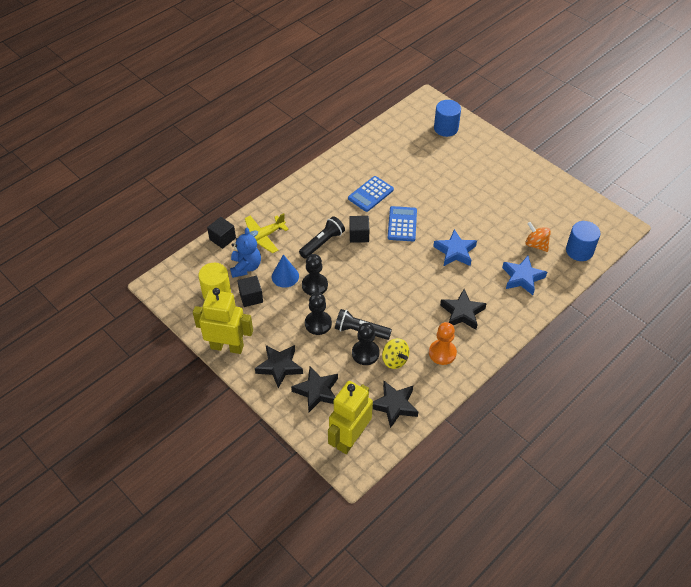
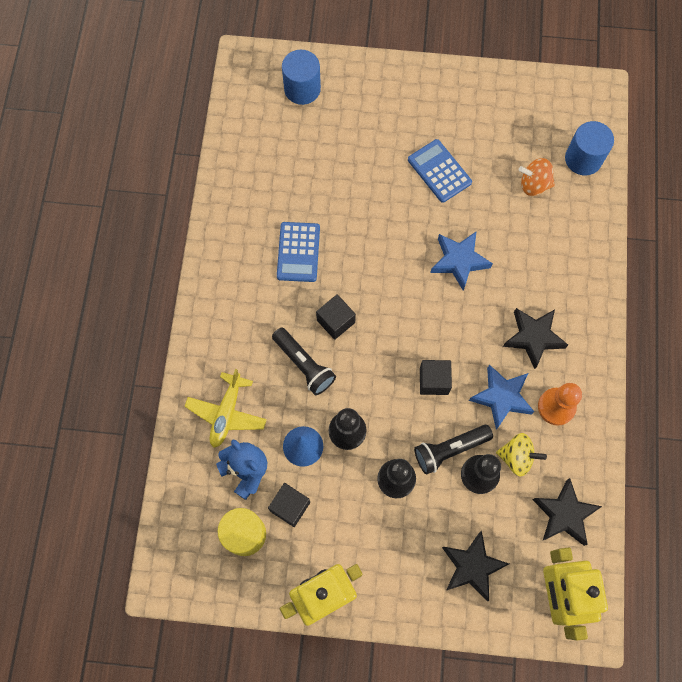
camera: 40 degrees left, 20 degrees up
(222, 238) = (181, 453): black cube -> black cube (434, 381)
(279, 367) = (405, 571): black star -> none
(322, 243) = (304, 365): black flashlight -> black flashlight turned 135 degrees clockwise
(402, 224) = (370, 268): blue calculator -> blue calculator (439, 171)
(522, 278) = (556, 241): blue star -> blue star (501, 397)

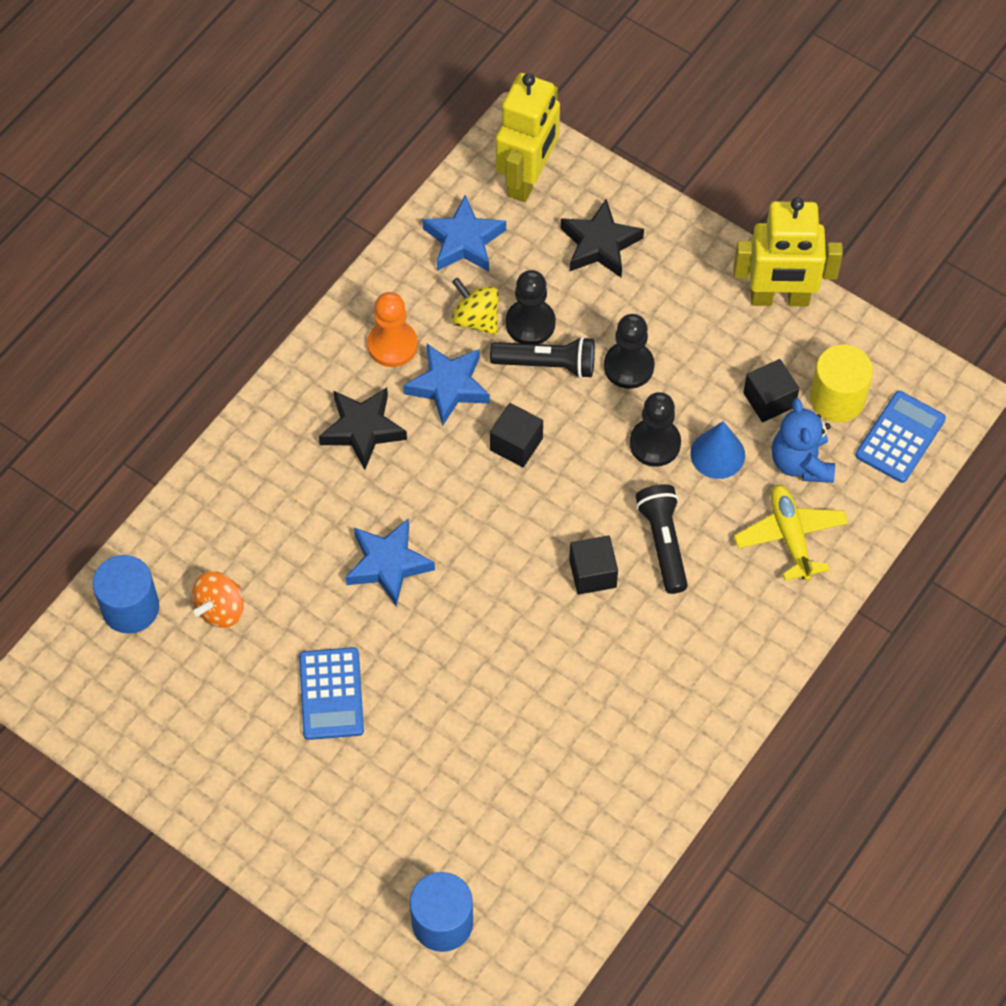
camera: 150 degrees left, 10 degrees down
(227, 413) = (790, 536): yellow plane -> yellow plane turned 60 degrees counterclockwise
(298, 252) = (588, 686): blue calculator -> blue calculator (900, 437)
(534, 184) = (220, 609): orange spinning top -> orange spinning top turned 90 degrees clockwise
(564, 514) = (464, 241): black star -> blue star

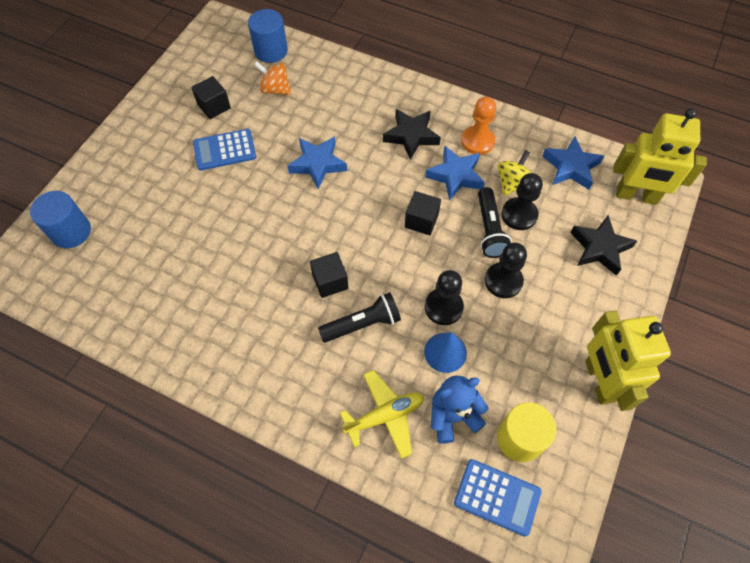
camera: 80 degrees right, 0 degrees up
(769, 400) = (503, 384): black cube -> black cube (214, 106)

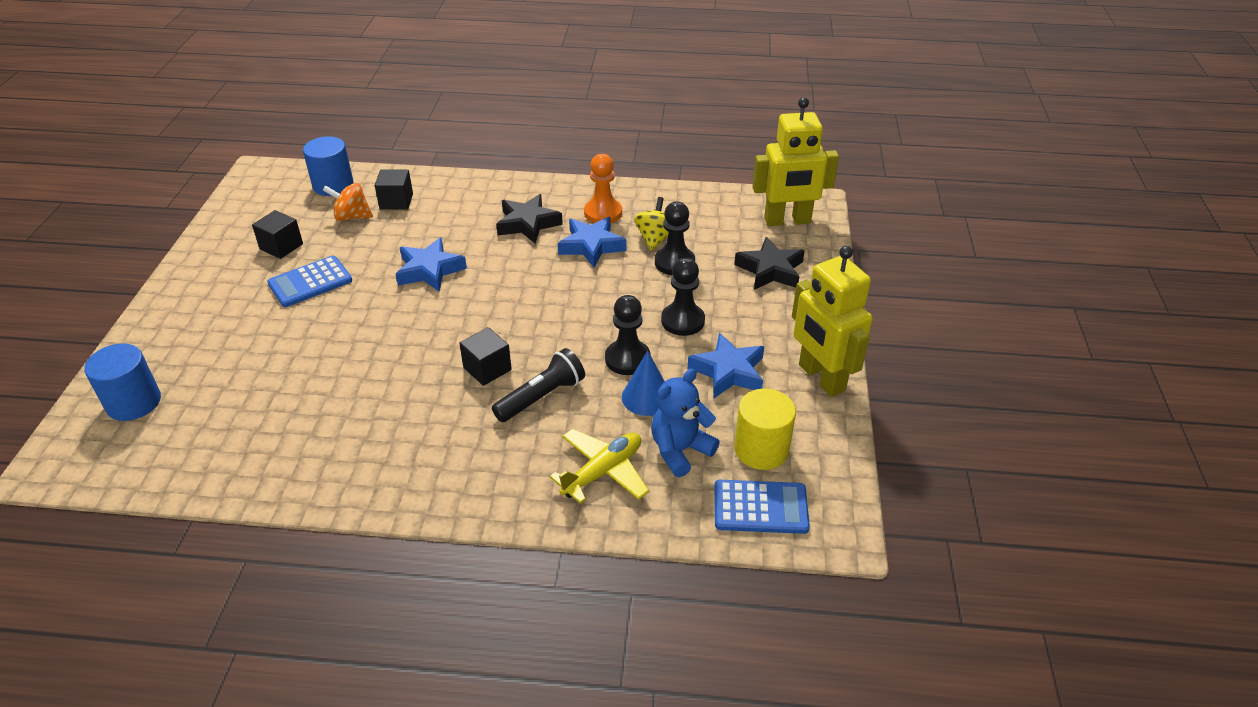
camera: 20 degrees left, 20 degrees down
(421, 220) = (570, 291): black cube -> black cube (396, 201)
(489, 230) = (648, 282): black flashlight -> none
(570, 167) = (710, 213): blue star -> blue star (728, 372)

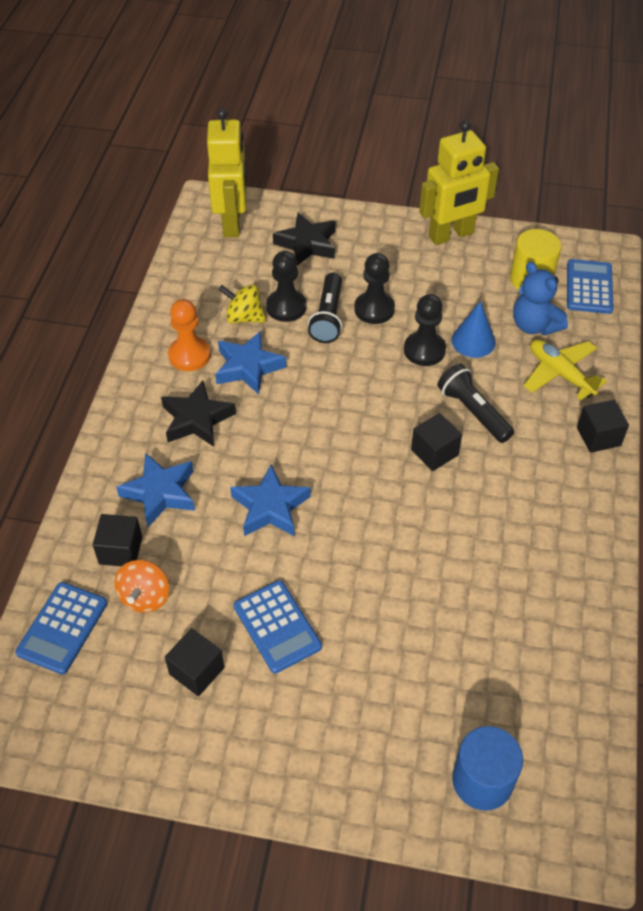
camera: 85 degrees left, 10 degrees up
(333, 185) = (62, 628): blue cylinder -> blue calculator
(507, 503) = (598, 436): none -> black cube
(665, 290) = (328, 317): none -> black flashlight
(728, 372) = (442, 287): blue star -> blue star (160, 493)

